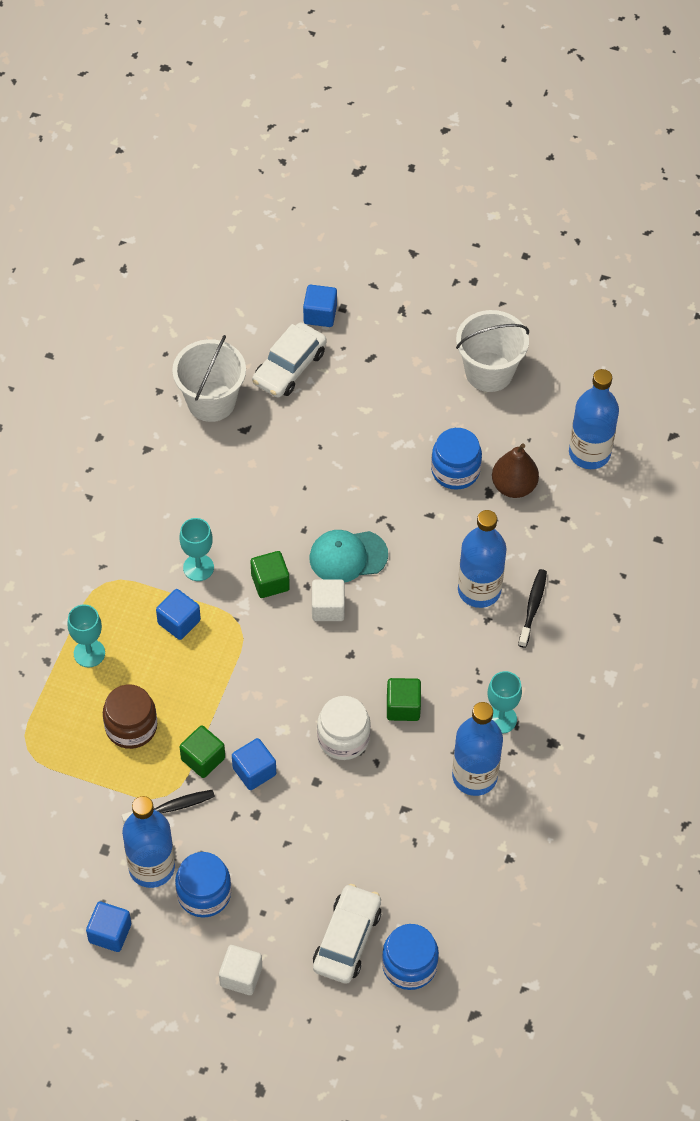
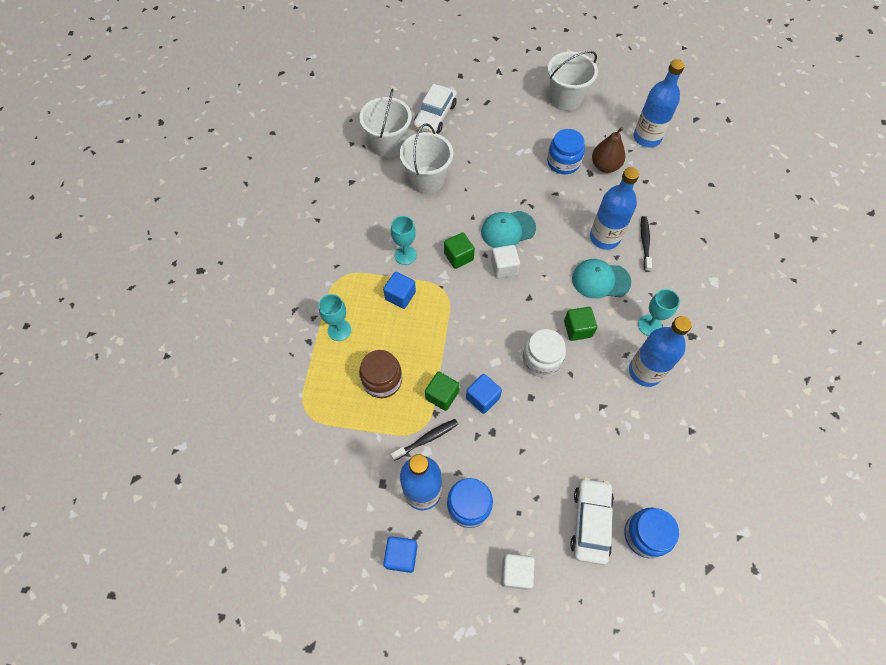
camera: 10 degrees left, 5 degrees up
(254, 464) = (427, 180): none -> white bucket
(320, 314) = (447, 81): blue cube -> none
(454, 648) = (600, 280): none -> turquoise cap

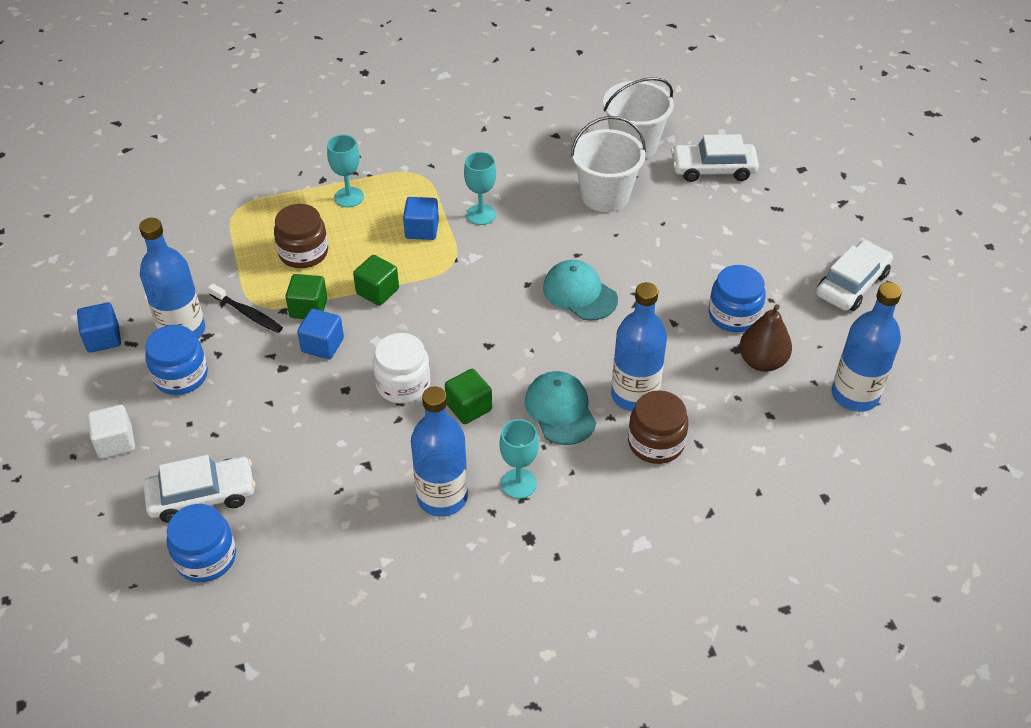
camera: 65 degrees right, 15 degrees down
(458, 257) = (508, 261): green cube -> green cube (377, 291)
(504, 267) = (519, 307): white cube -> none
(565, 99) = (852, 284): white bucket -> white car
(645, 243) = (656, 443): black toothbrush -> brown jar

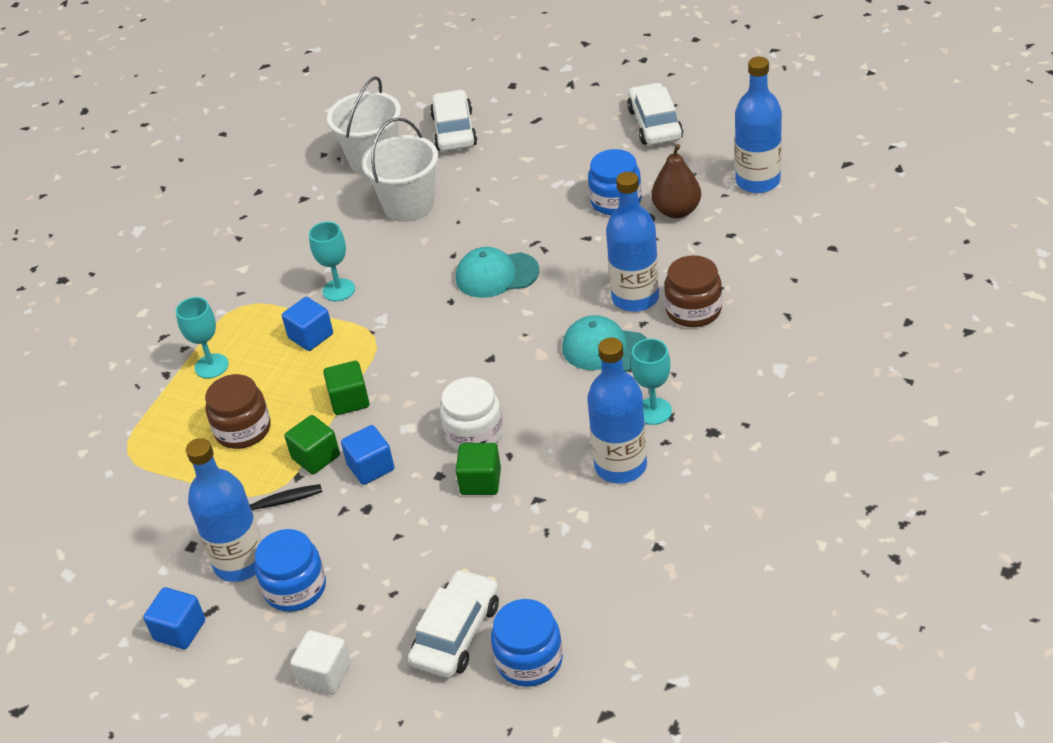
camera: 45 degrees left, 5 degrees down
(469, 407) = (544, 403): green cube -> green cube (480, 481)
(713, 169) = (454, 130): white car -> white car turned 135 degrees clockwise

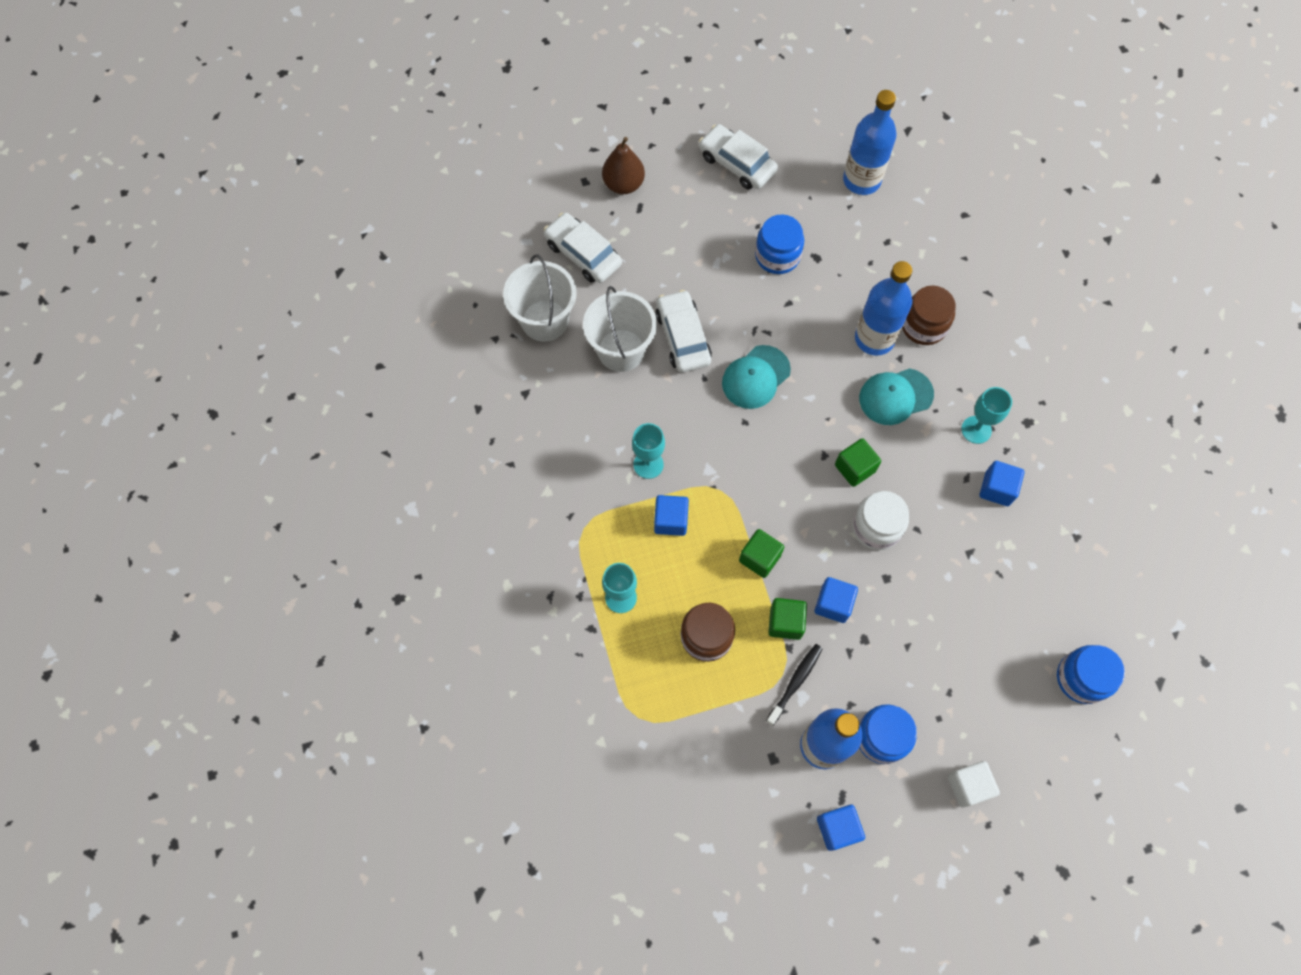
camera: 45 degrees left, 25 degrees up
(456, 633) = (1019, 692): white car -> white car (683, 337)
(480, 481) = (919, 564): green cube -> green cube (854, 468)
(620, 466) = (997, 489): blue bottle -> blue cube
(676, 211) = (830, 241): brown pear -> brown pear (623, 184)

